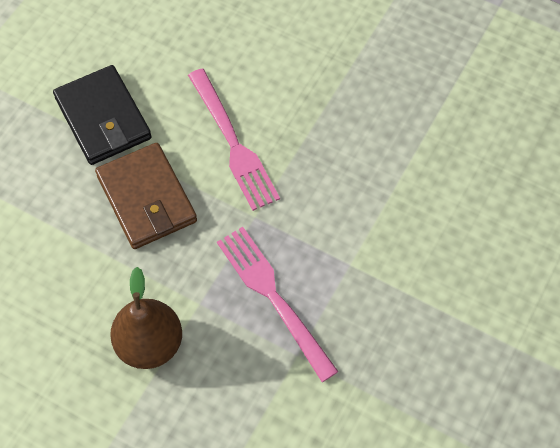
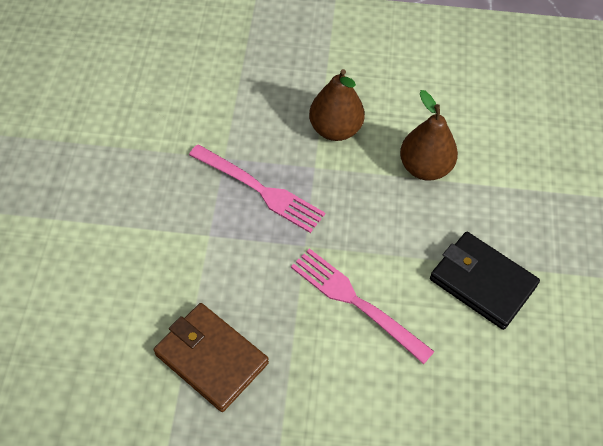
camera: 155 degrees right, 5 degrees down
(78, 256) = (425, 167): none -> brown pear
(146, 198) = (401, 228): brown wallet -> brown wallet (211, 358)

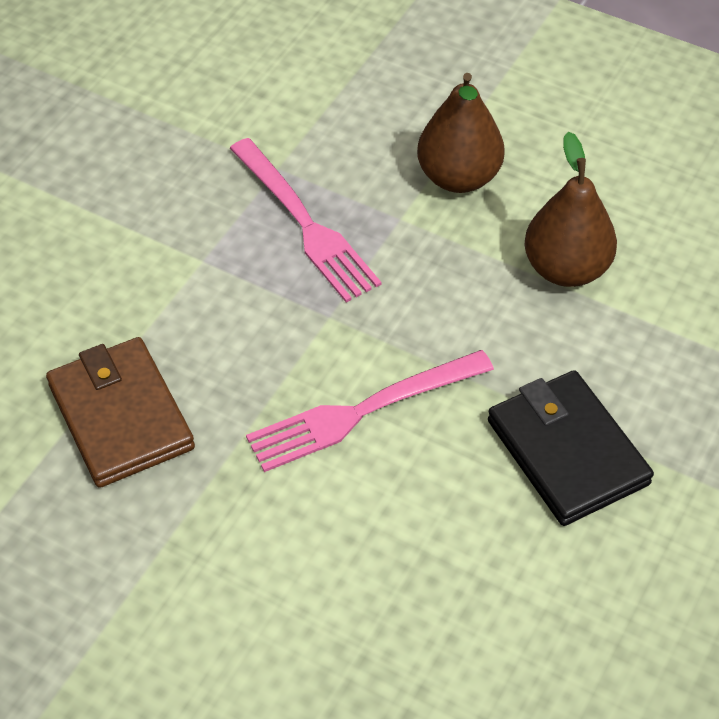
camera: 25 degrees right, 5 degrees down
(355, 301) = (360, 412): pink fork -> pink fork turned 90 degrees counterclockwise

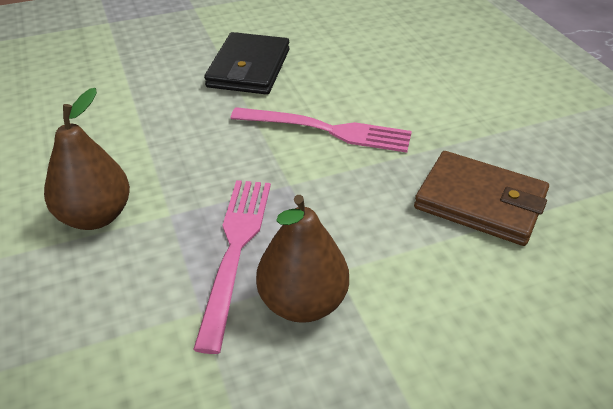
camera: 140 degrees left, 10 degrees down
(121, 416) = (480, 202): brown wallet -> brown wallet turned 75 degrees counterclockwise
(566, 269) = (126, 131): brown pear -> brown pear (302, 302)

